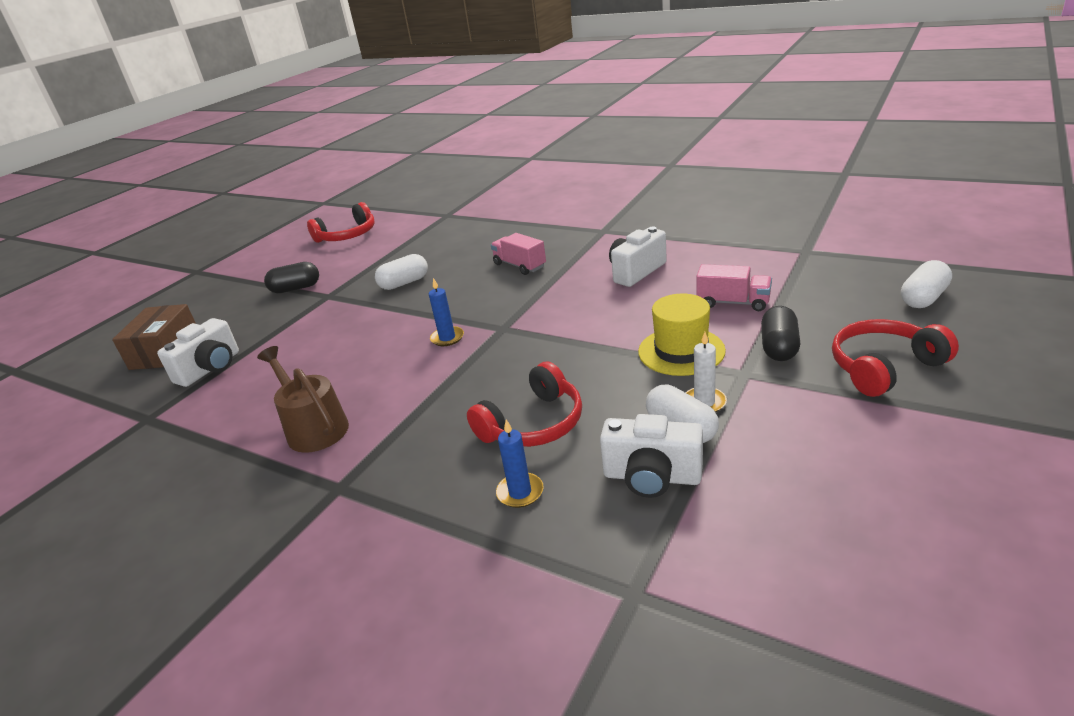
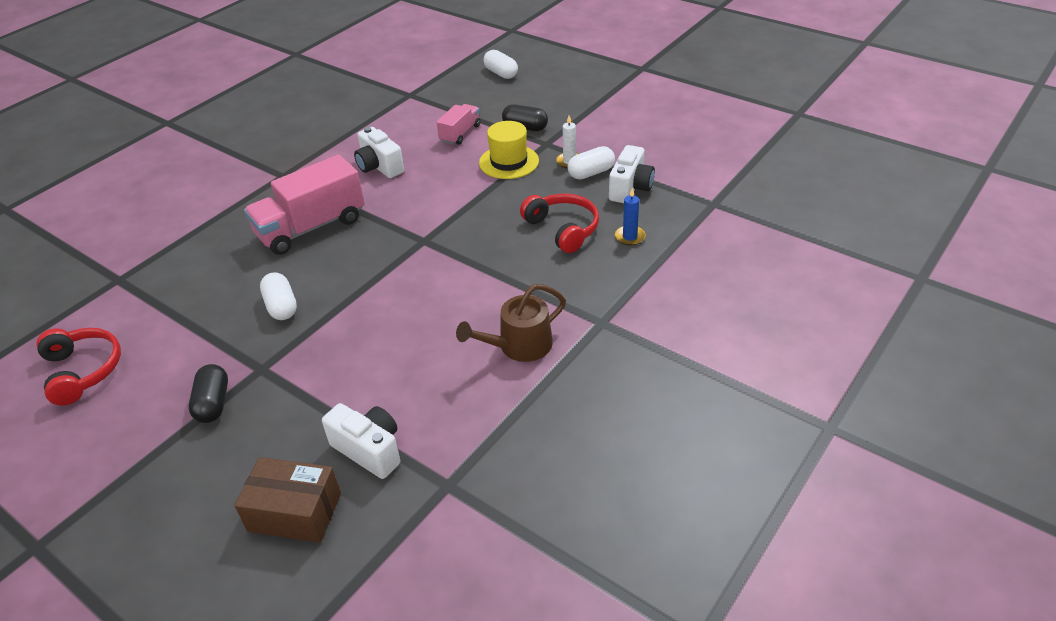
camera: 85 degrees left, 10 degrees up
(447, 338) = (419, 272): blue candle -> none
(519, 265) = (311, 227): pink truck -> pink truck, size x1.86
(884, 367) = (563, 101): red headphones -> none

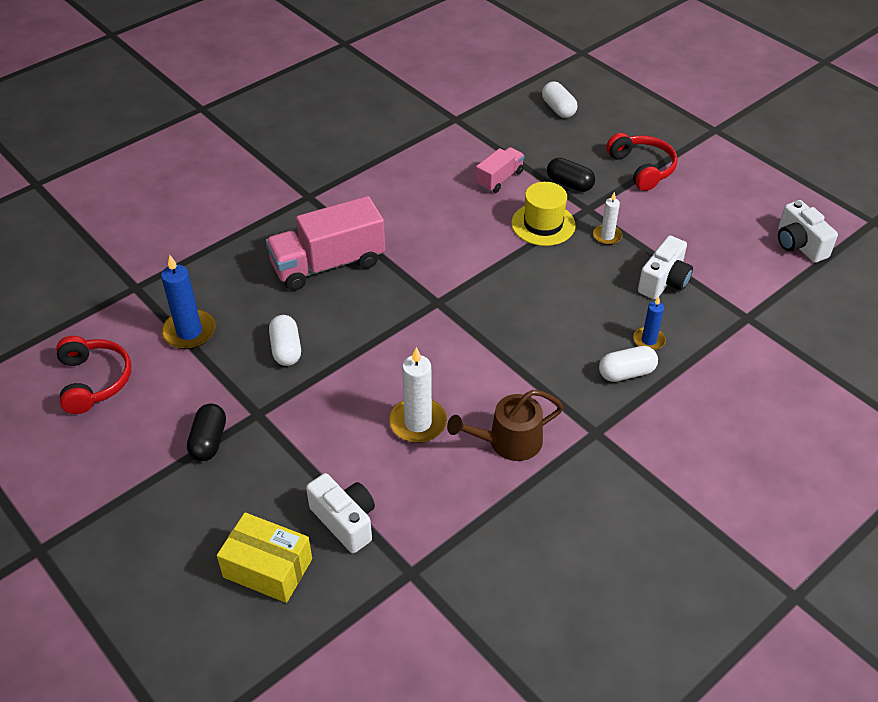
camera: 10 degrees right, 5 degrees up
(179, 309) = (189, 332): none -> blue candle
(294, 512) = (267, 568): brown box -> yellow box
(379, 167) = (408, 204): white camera -> white camera (799, 245)
(426, 346) = (418, 423): none -> white candle
(563, 229) = (581, 317): red headphones -> red headphones (642, 168)
(591, 173) = (626, 254): white capsule -> white capsule (626, 373)

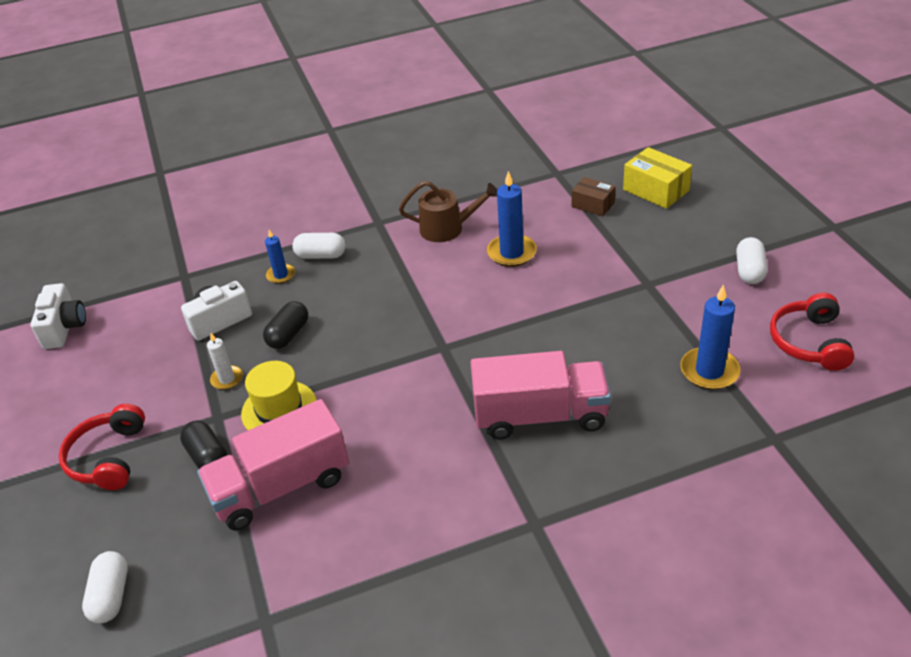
camera: 155 degrees left, 5 degrees down
(209, 441) = (694, 272): black capsule -> black capsule (288, 335)
(286, 349) = (610, 333): white capsule -> white capsule (749, 271)
(345, 521) = (593, 205): white camera -> brown box
(418, 423) = (511, 253): white candle -> blue candle
(499, 179) = (281, 487): pink truck -> pink truck, size x1.86

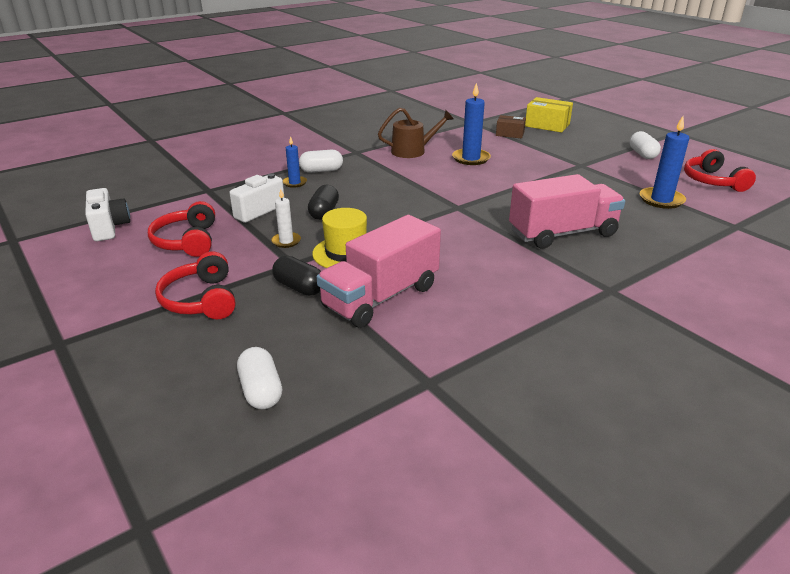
camera: 20 degrees left, 10 degrees down
(130, 362) = (187, 241): none -> red headphones

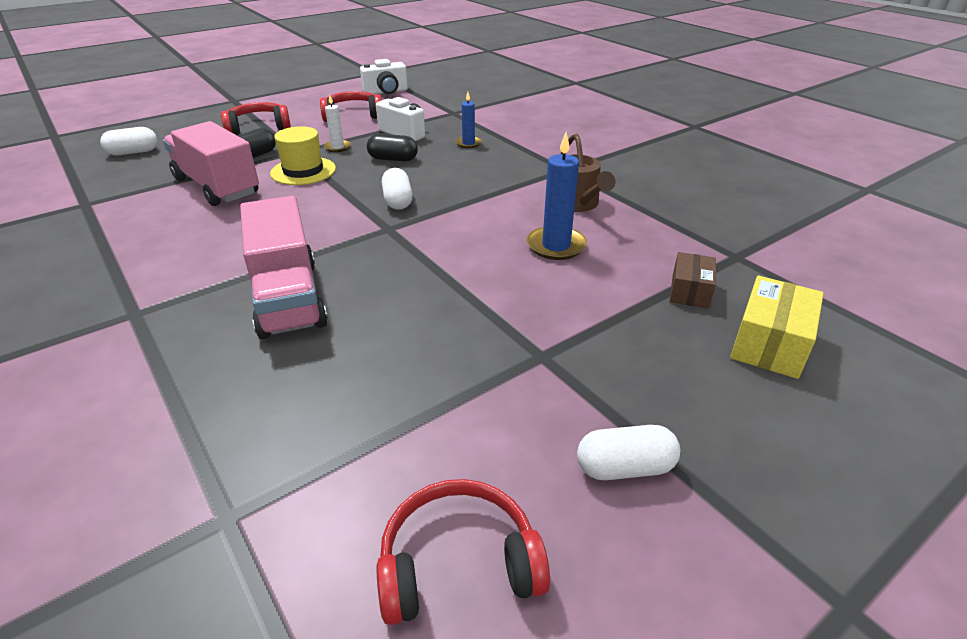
camera: 90 degrees right, 5 degrees up
(321, 171) = (502, 154): white capsule -> white capsule (398, 201)
(661, 200) = (370, 432): blue candle -> none

